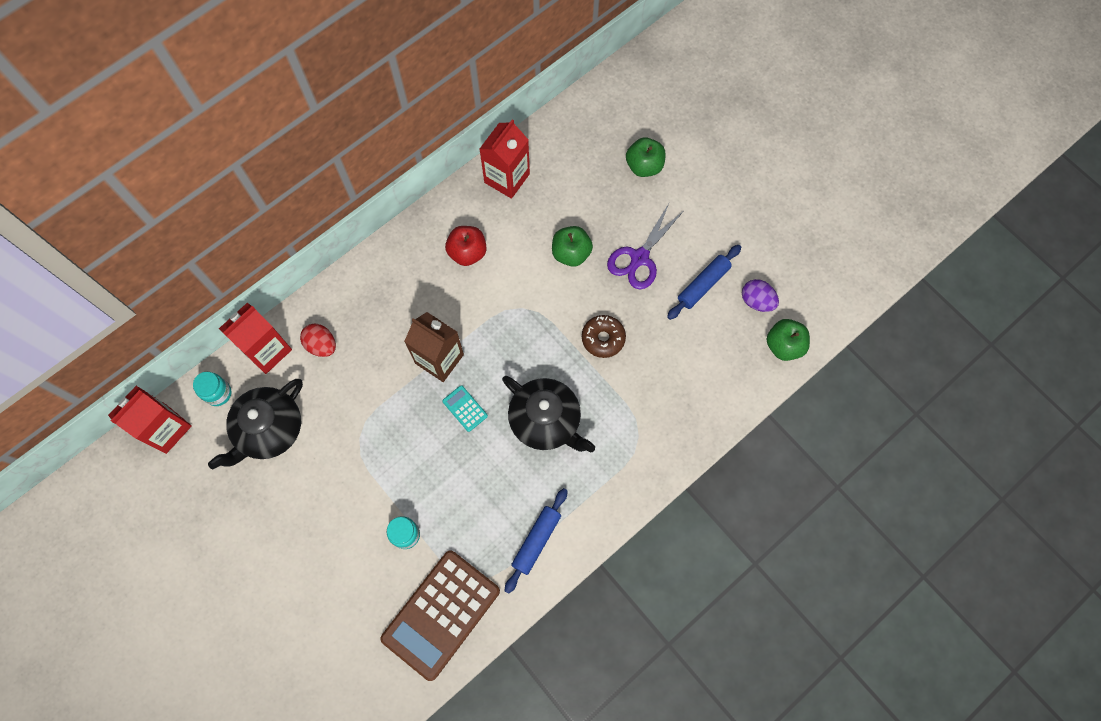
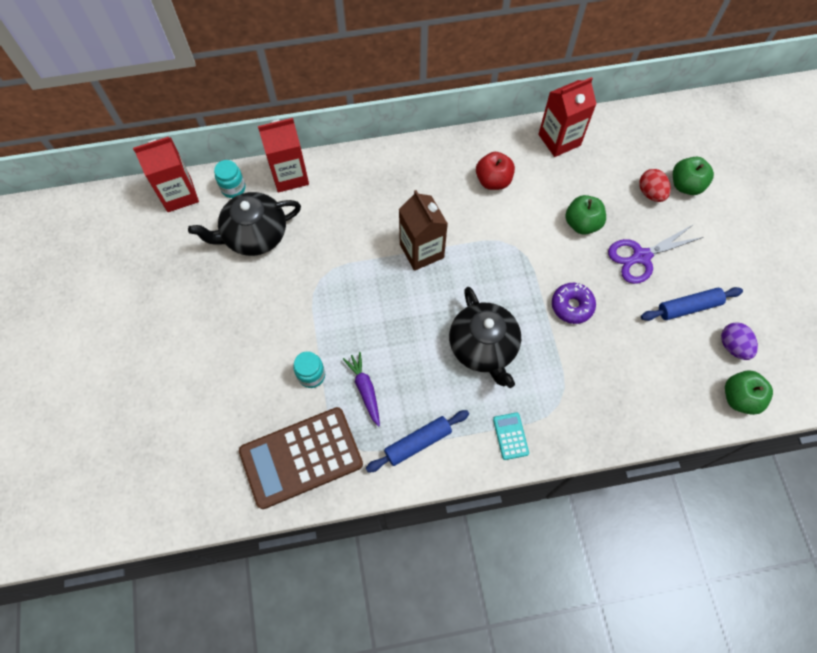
camera: 30 degrees right, 5 degrees down
(321, 345) = (334, 193): red egg -> red egg (650, 193)
(462, 520) = (365, 390): none -> purple carrot
(465, 408) = (420, 301): turquoise calculator -> turquoise calculator (510, 436)
(603, 338) = (572, 306): brown donut -> purple donut

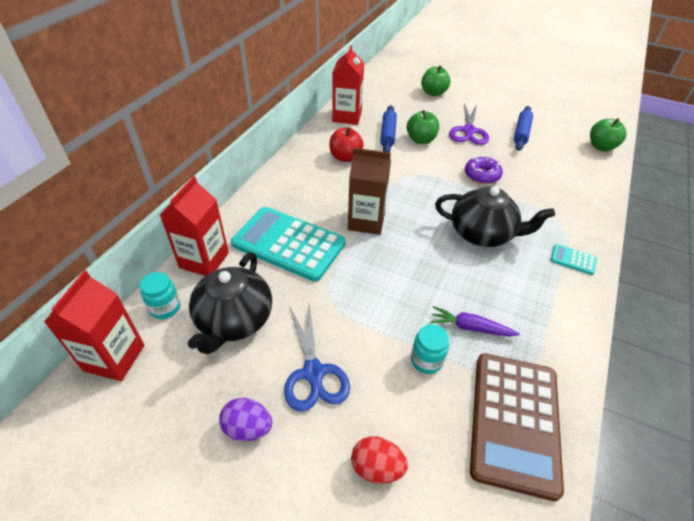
camera: 55 degrees left, 20 degrees down
(250, 311) = (313, 372): none -> blue scissors
(350, 215) = (288, 244): none -> turquoise calculator
(417, 443) = (548, 319): blue rolling pin -> blue rolling pin (388, 134)
(650, 193) = (425, 106): red egg -> red egg (377, 467)
(733, 346) = (562, 132): purple egg -> purple egg (248, 428)

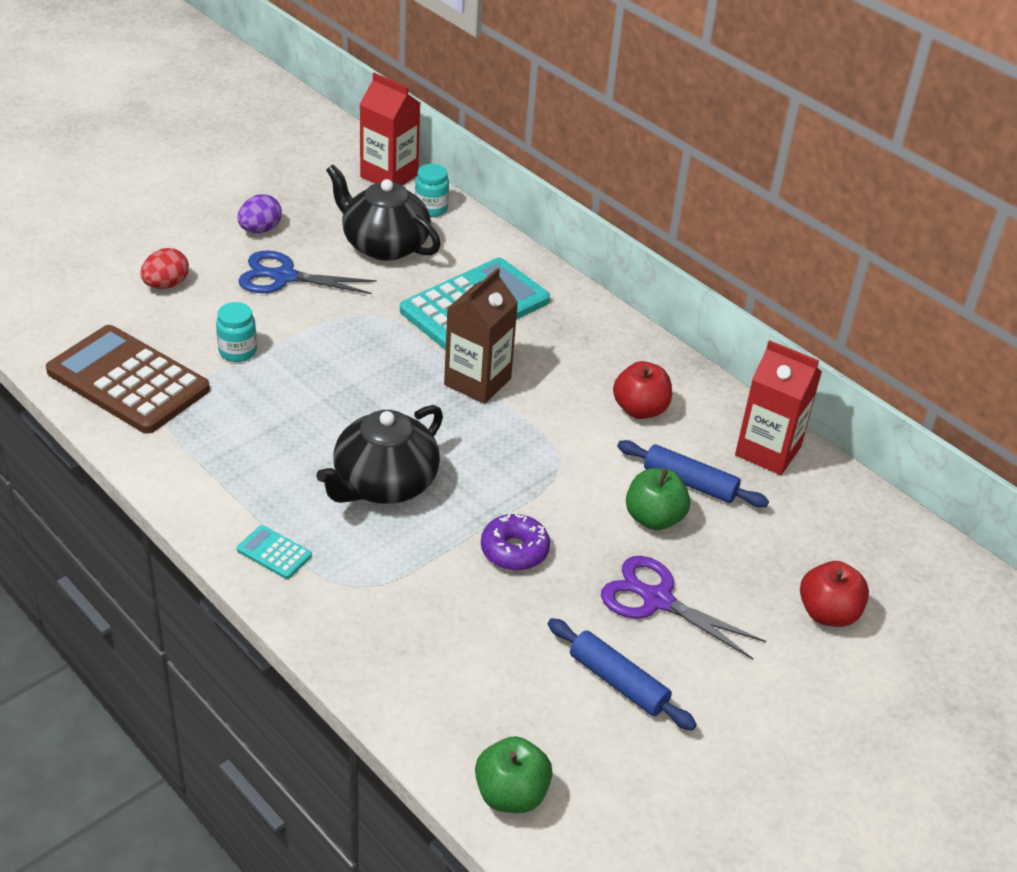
camera: 110 degrees right, 5 degrees down
(204, 260) = (486, 242): red carton -> none
(433, 93) = (828, 613): green apple -> red apple
(470, 327) = (249, 400): purple carrot -> none
(573, 260) = (274, 553): turquoise calculator -> turquoise calculator turned 105 degrees counterclockwise

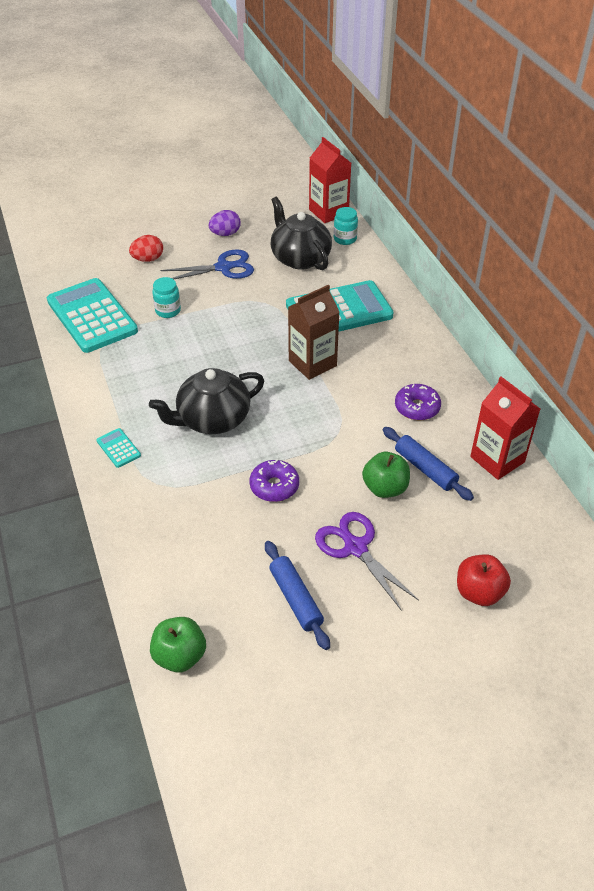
camera: 25 degrees right, 5 degrees up
(128, 380) = (92, 316): brown calculator -> turquoise calculator
(284, 277) = (223, 267): blue scissors -> blue scissors turned 135 degrees clockwise
(640, 409) = (417, 407): red apple -> purple donut

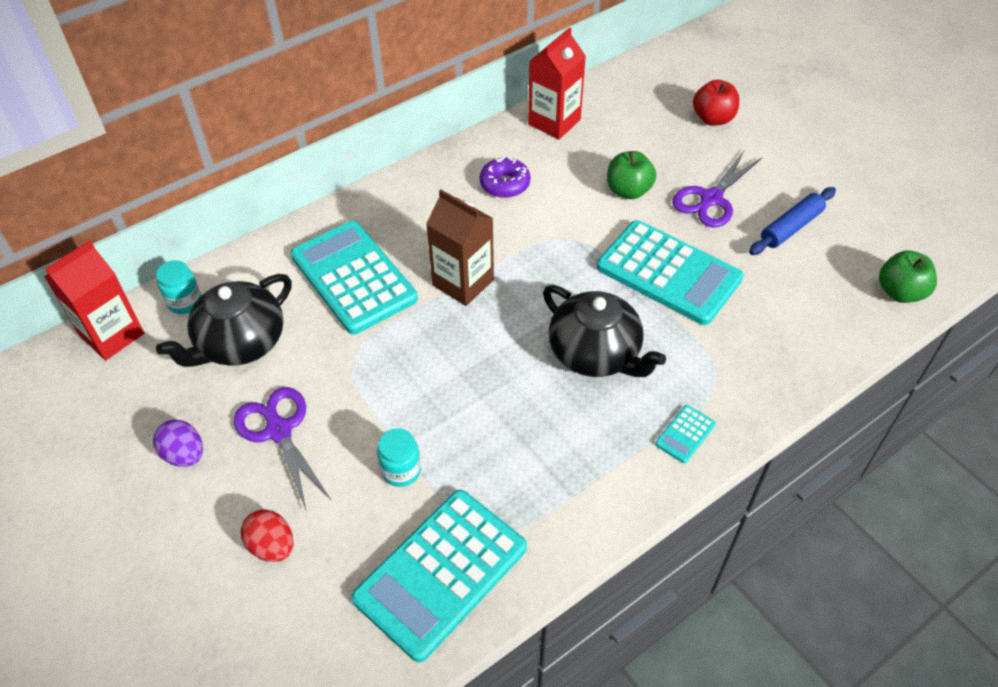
camera: 105 degrees left, 5 degrees up
(223, 267) = (279, 431): blue scissors -> purple scissors
(274, 486) = (668, 273): purple donut -> turquoise calculator
(425, 469) = (589, 167): blue rolling pin -> none

